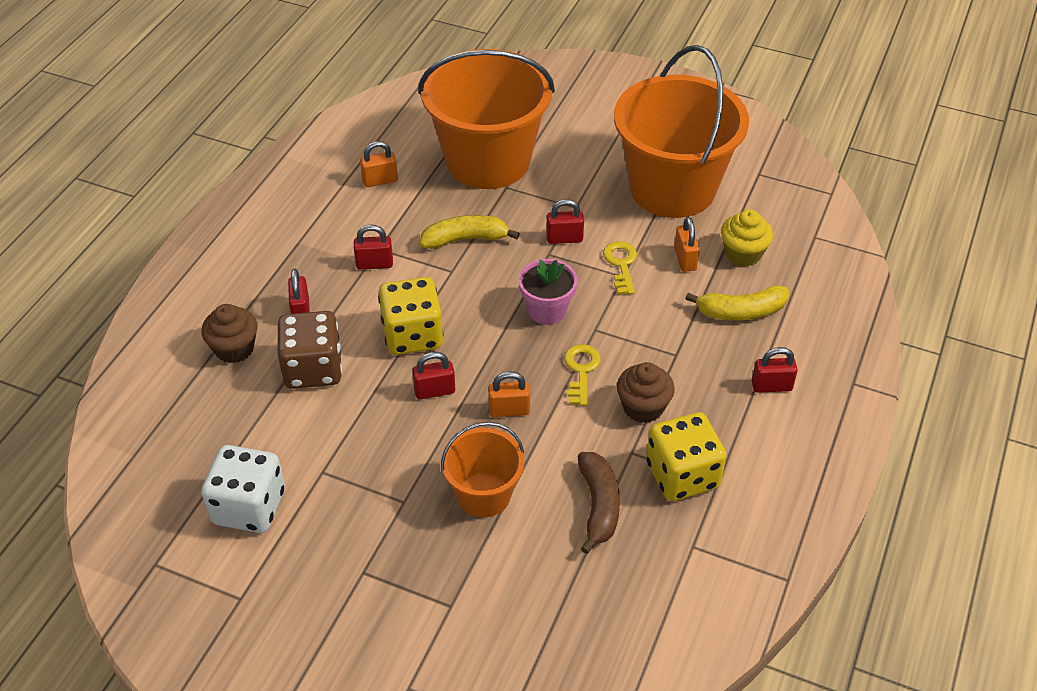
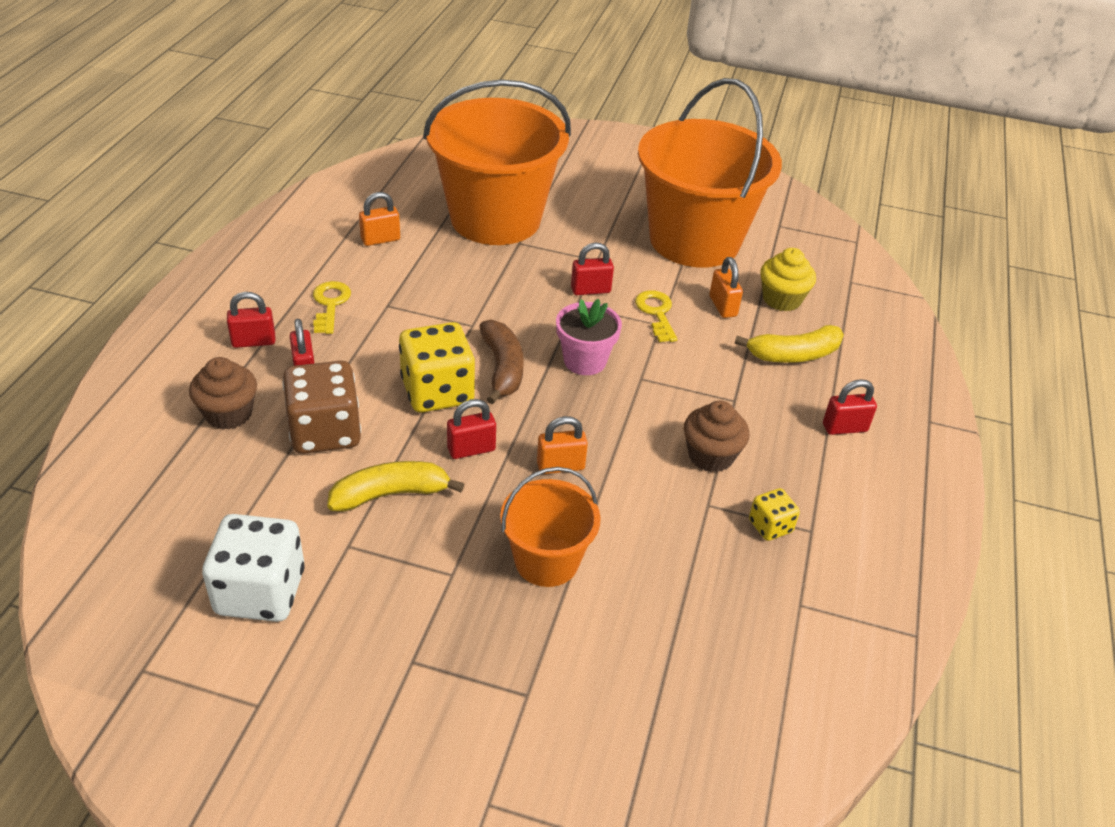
camera: 10 degrees left, 5 degrees down
(374, 264) = (384, 321): red padlock -> red padlock (254, 341)
(465, 239) = (483, 293): yellow banana -> yellow banana (391, 494)
(581, 371) = (634, 421): yellow key -> yellow key (330, 304)
(598, 506) = (683, 565): brown banana -> brown banana (502, 368)
(682, 475) = (770, 526): yellow dice -> yellow dice, size x0.51

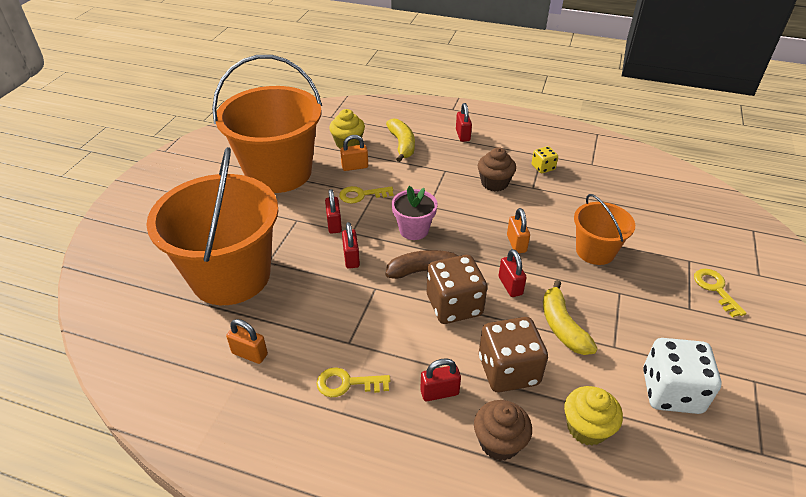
camera: 85 degrees left, 0 degrees up
(227, 492) = (586, 428): none -> yellow cupcake
(254, 341) = (401, 437): red padlock -> red padlock (351, 258)
(380, 239) = (250, 354): orange padlock -> orange padlock turned 45 degrees counterclockwise
(437, 391) = (454, 305): yellow dice -> brown dice
(453, 714) = (715, 289): none -> yellow key

